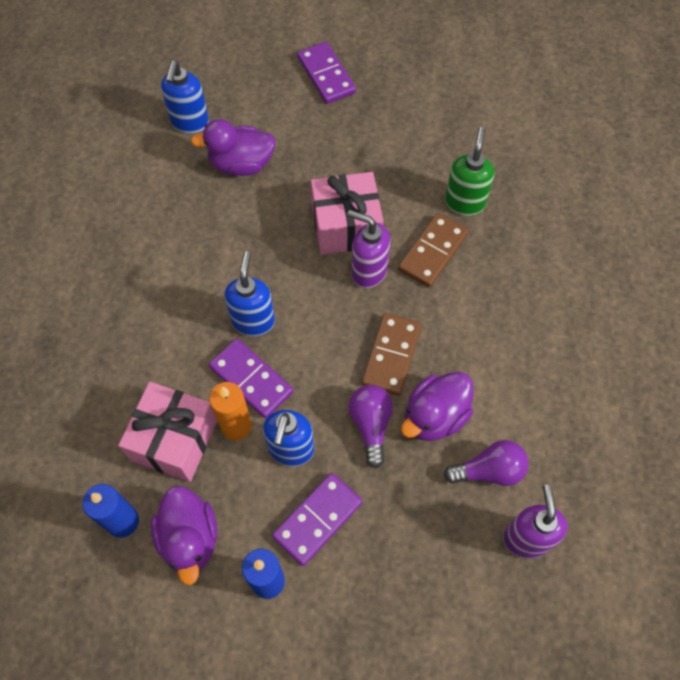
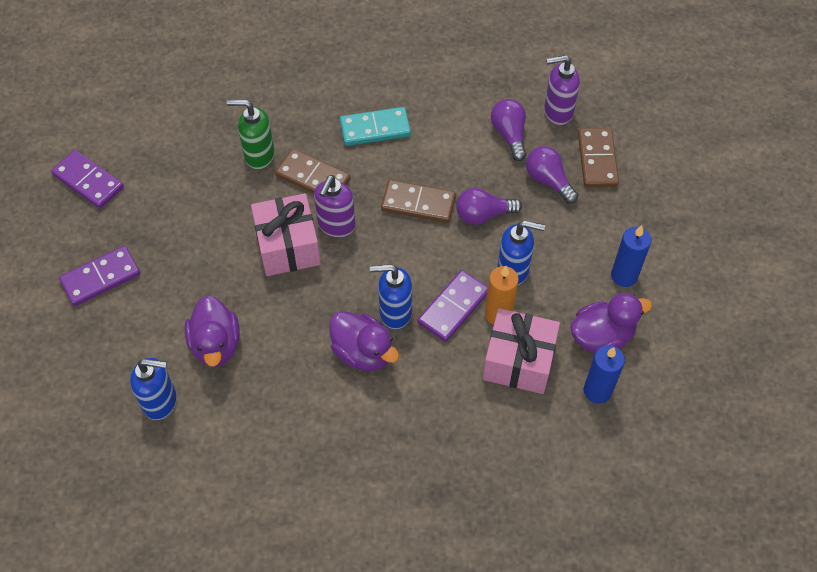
camera: 95 degrees left, 5 degrees down
(317, 519) = (569, 246): purple domino -> purple domino (88, 181)
(416, 509) = (548, 180): none -> purple light bulb
(435, 416) = (469, 171): purple duck -> purple duck (363, 352)
(446, 578) = (597, 160): none -> brown domino
(499, 318) = (375, 129): none -> turquoise domino

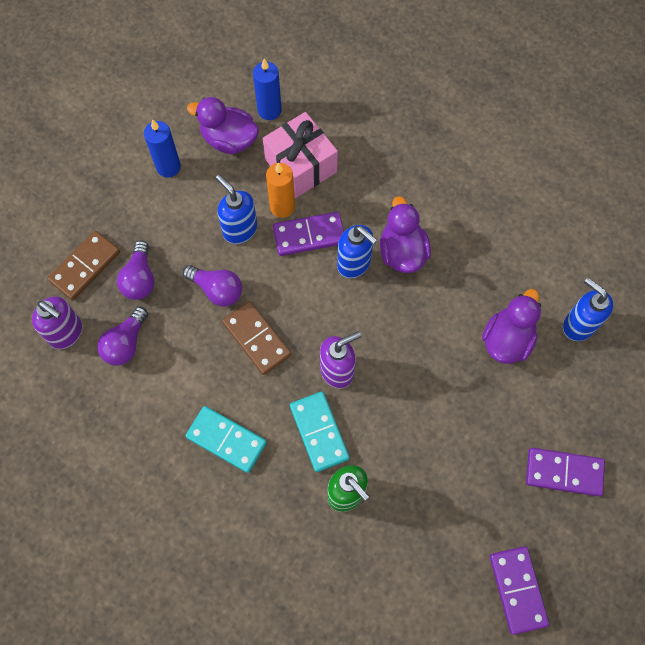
camera: 140 degrees left, 10 degrees up
(288, 246) = (390, 381): pink gift -> none
(313, 177) = (319, 432): brown domino -> turquoise domino

